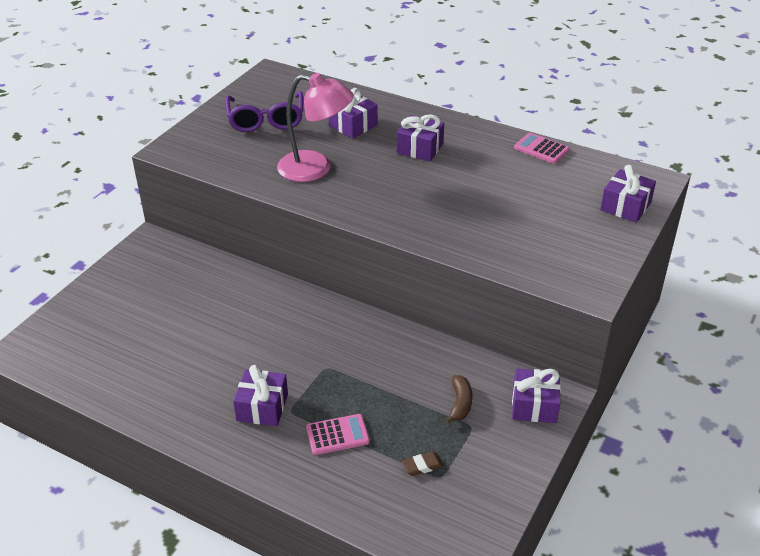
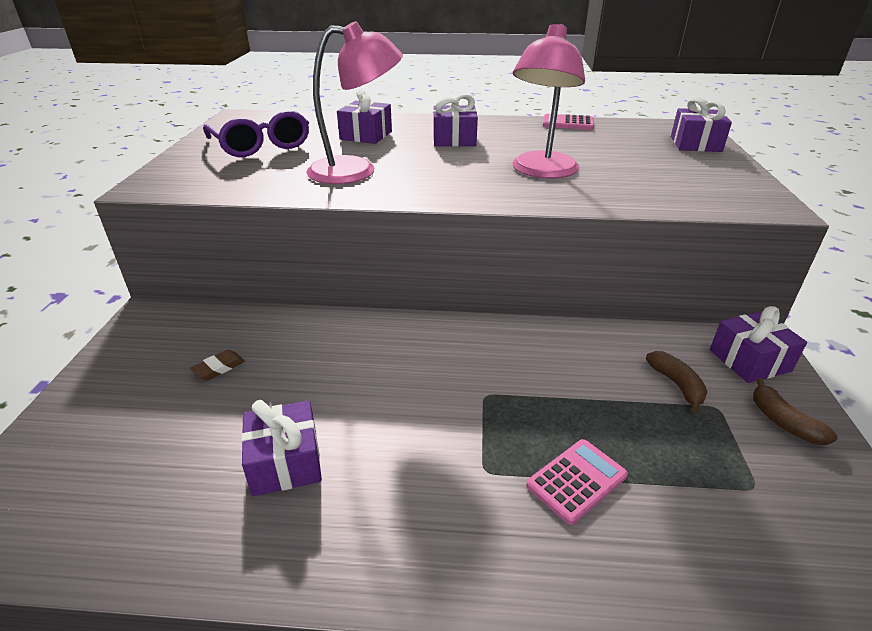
camera: 25 degrees left, 5 degrees down
(262, 407) = (441, 480): purple gift -> purple gift (285, 462)
(422, 466) = (720, 481): brown eraser -> brown eraser (219, 368)
(453, 206) = (541, 172): none -> pink lamp
(506, 450) = (783, 422): none -> brown banana

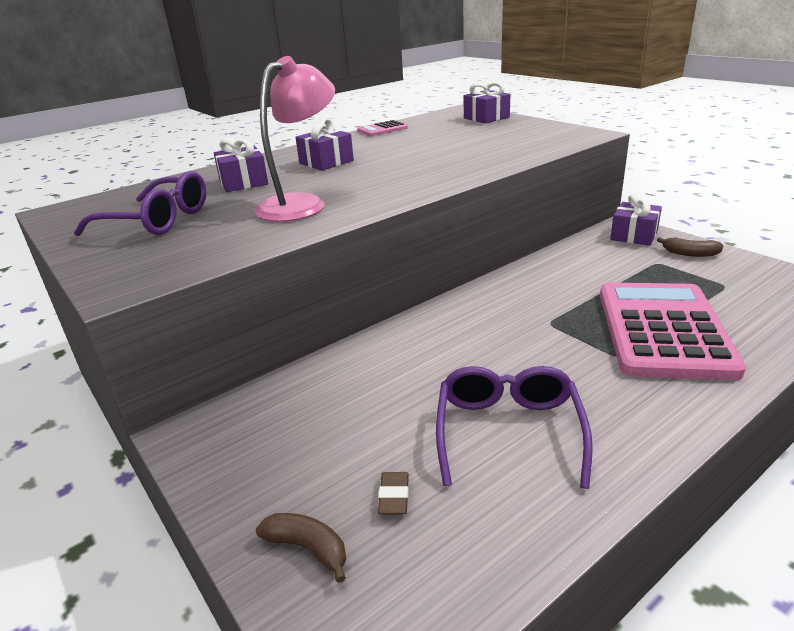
camera: 40 degrees left, 5 degrees down
(219, 368) = (341, 421): brown eraser -> brown eraser (394, 496)
(285, 462) = (508, 432): purple gift -> purple glasses
(541, 172) = (436, 159): pink lamp -> none
(576, 480) = (662, 330): pink calculator -> pink calculator, size x2.34
(677, 385) = (625, 263): brown banana -> brown banana (308, 548)

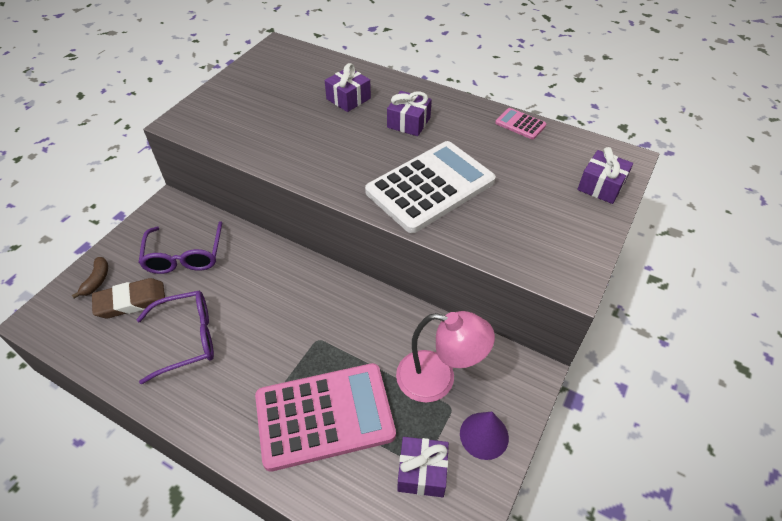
camera: 65 degrees right, 20 degrees up
(157, 220) = (269, 92): purple glasses -> purple glasses (185, 256)
(301, 204) = (311, 143): pink lamp -> pink lamp (438, 379)
(394, 496) = (131, 301): brown eraser -> brown eraser, size x2.08
(436, 162) = (430, 187): none -> white calculator
(634, 235) = (510, 384): purple gift -> purple gift (422, 472)
(690, 253) = (484, 435): brown banana -> purple cone

